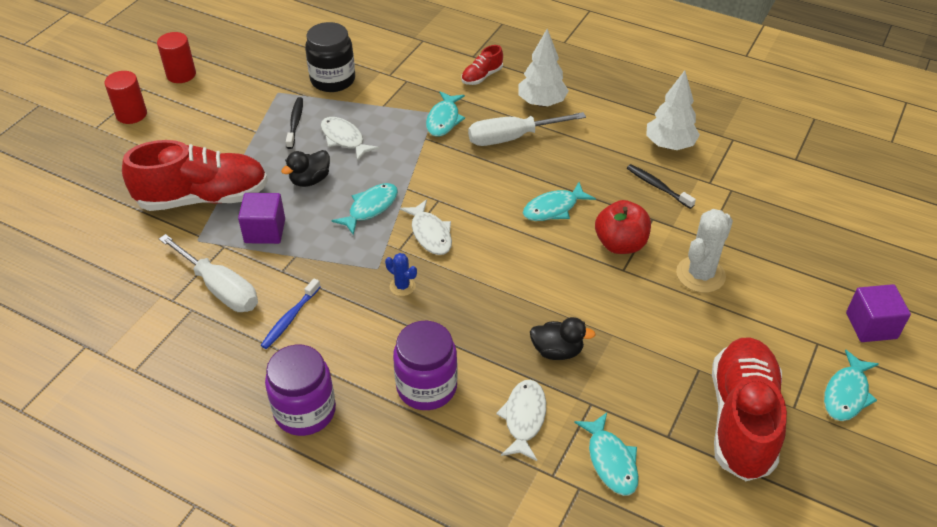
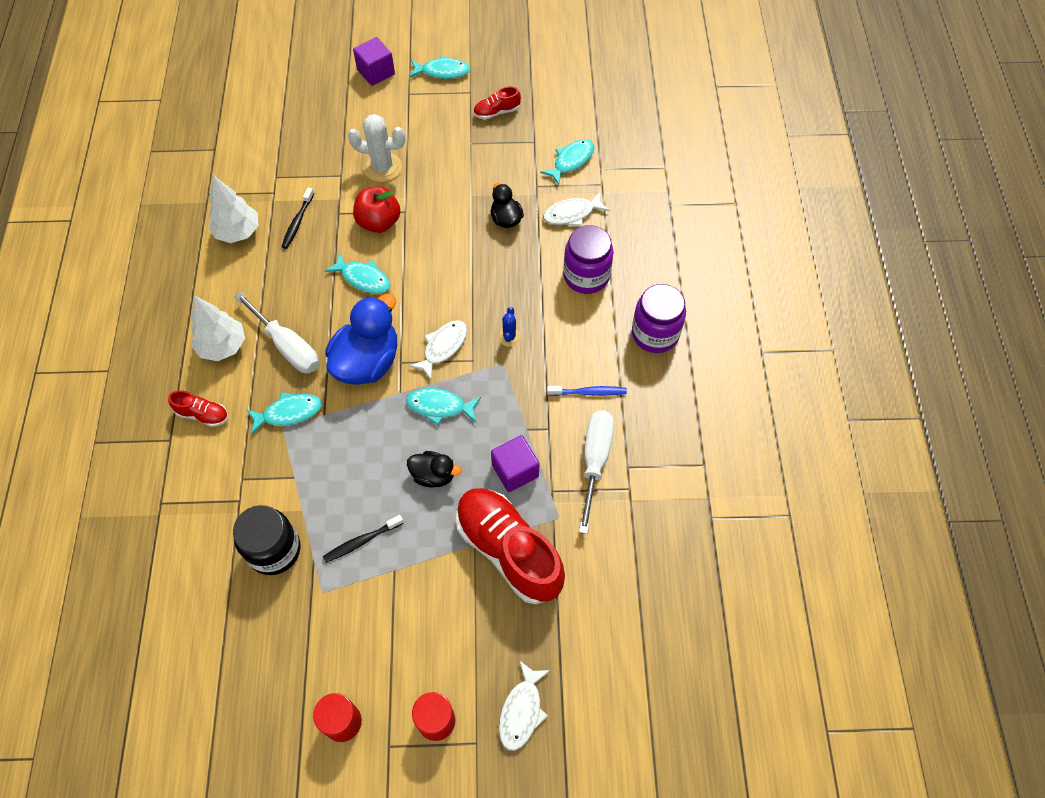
camera: 120 degrees left, 15 degrees up
(344, 139) = (362, 481): white fish -> white fish (522, 711)
(455, 179) = (367, 362): none -> blue duck
(742, 419) = (496, 112): red shoe -> red shoe, size x0.45

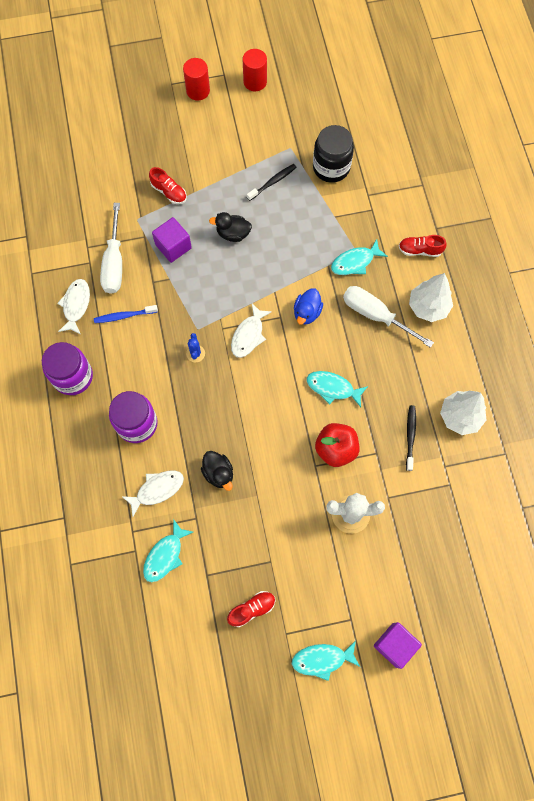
camera: 170 degrees right, 10 degrees up
(367, 362) = (307, 312): blue duck -> blue duck, size x0.53
(439, 406) = (240, 285): turquoise fish -> none
(509, 550) = (169, 192): red shoe -> red shoe, size x0.45
(522, 711) = (146, 103): white fish -> white fish (76, 305)

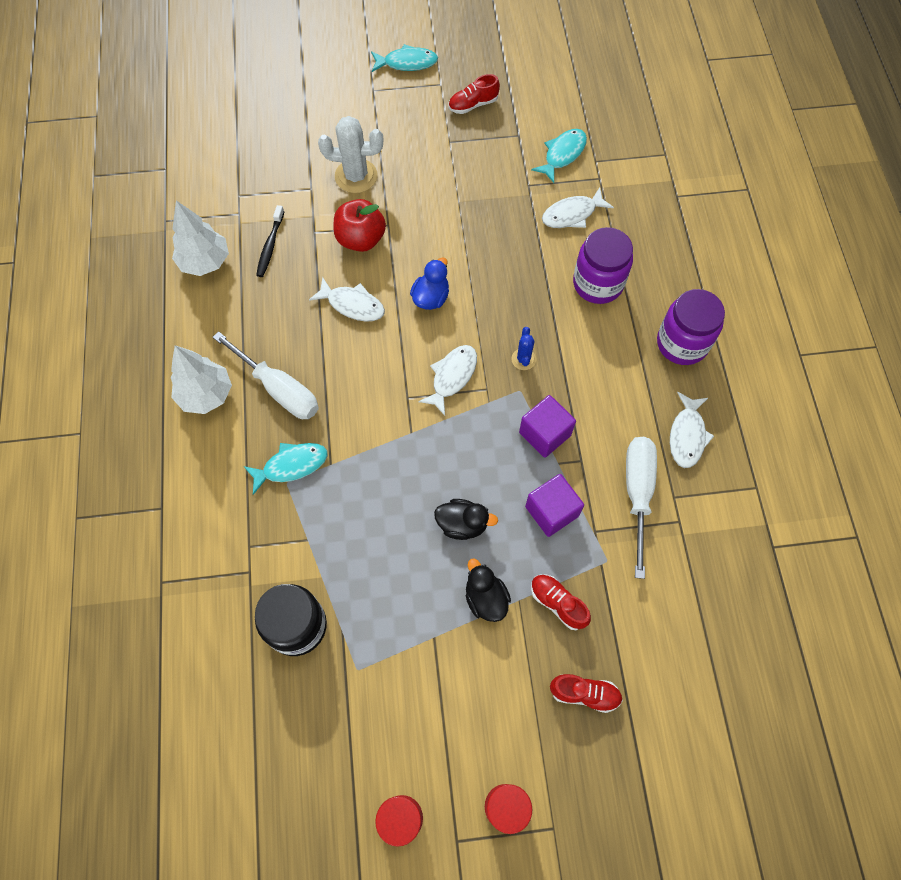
camera: 175 degrees left, 5 degrees down
(124, 316) = (619, 415): blue toothbrush -> none
(218, 473) = (500, 225): black duck -> black duck (485, 598)
(272, 182) = (394, 606): black toothbrush -> none
(307, 312) = (370, 400): blue duck -> blue duck (431, 297)
(332, 388) = (353, 305): turquoise fish -> white fish
(394, 645) = (333, 68): purple cube -> purple cube (545, 434)
(420, 250) = (195, 475): red shoe -> red shoe (584, 693)

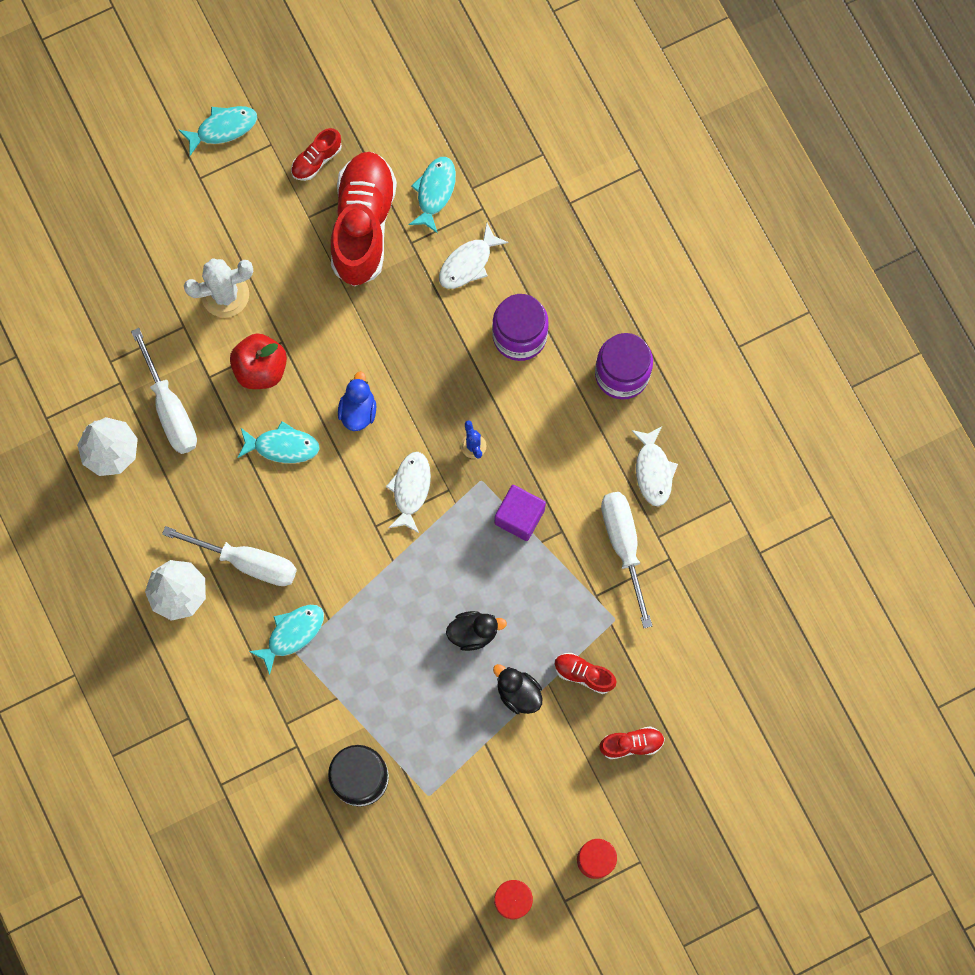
camera: 20 degrees left, 10 degrees up
(270, 245) = (170, 408): black toothbrush -> white screwdriver
(353, 305) = (282, 446): white fish -> turquoise fish
(493, 160) = (363, 225): none -> red shoe
(551, 511) = (550, 591): purple cube -> none

